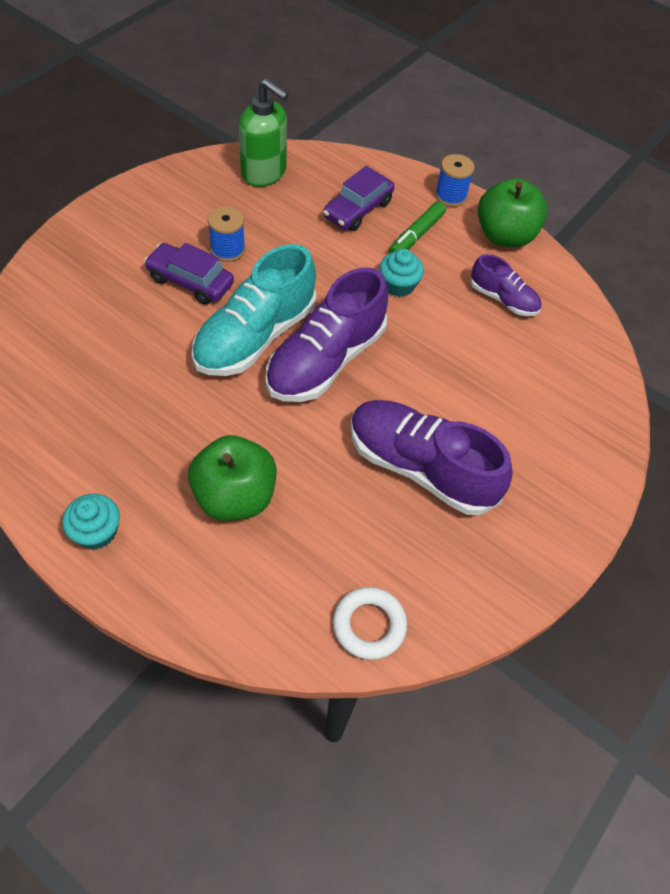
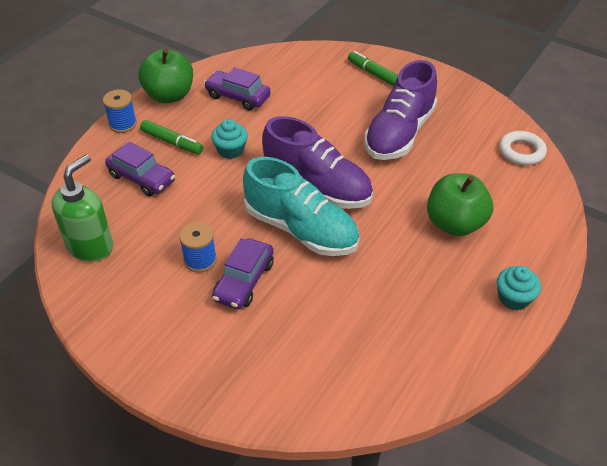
camera: 90 degrees left, 10 degrees down
(503, 299) = (238, 97): purple shoe -> purple car
(561, 461) = (374, 74): none -> green marker

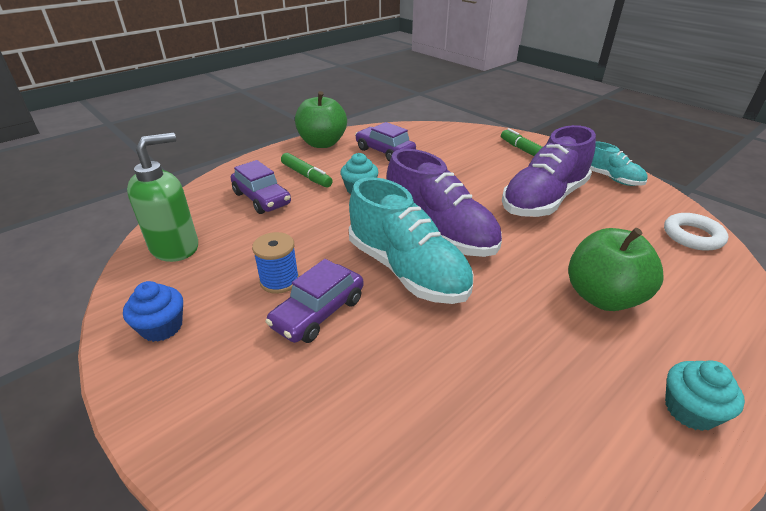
camera: 15 degrees right, 10 degrees down
(123, 124) = (269, 157): blue spool -> none
(125, 319) = (162, 327): none -> blue cupcake
(455, 97) = (611, 178): none -> turquoise shoe

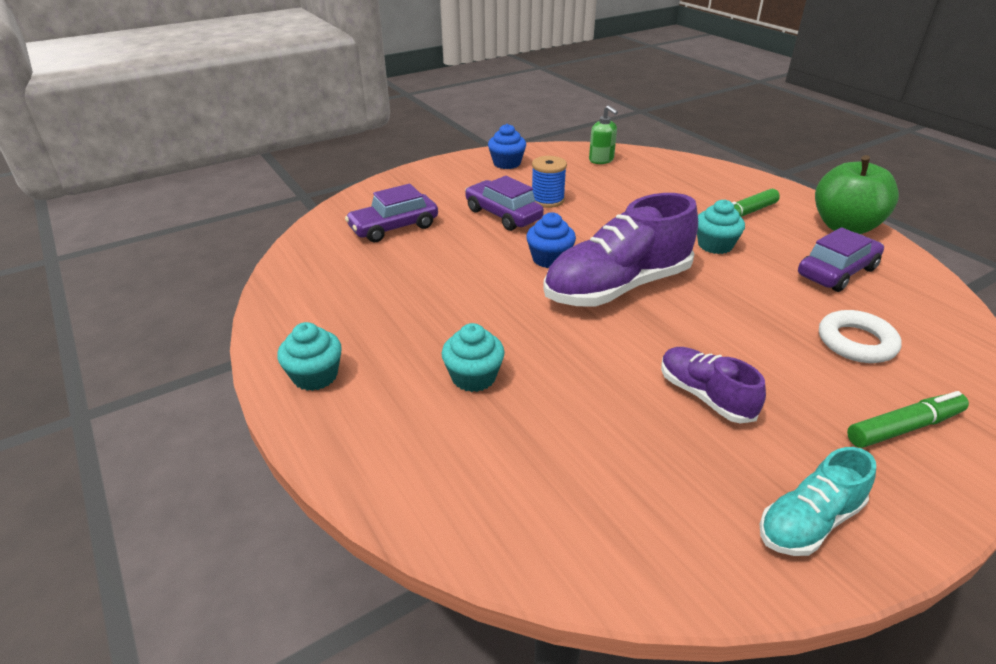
camera: 100 degrees right, 0 degrees up
(175, 247) = (601, 160): green soap dispenser -> green soap dispenser, size x0.57
(262, 199) = (685, 191): purple car -> purple car (394, 227)
(407, 270) = (549, 259): turquoise shoe -> blue cupcake
(543, 200) = (705, 396): purple shoe -> purple shoe, size x0.54
(602, 297) = (473, 377): green apple -> turquoise cupcake
(692, 236) = (590, 545): white ring -> white ring (856, 342)

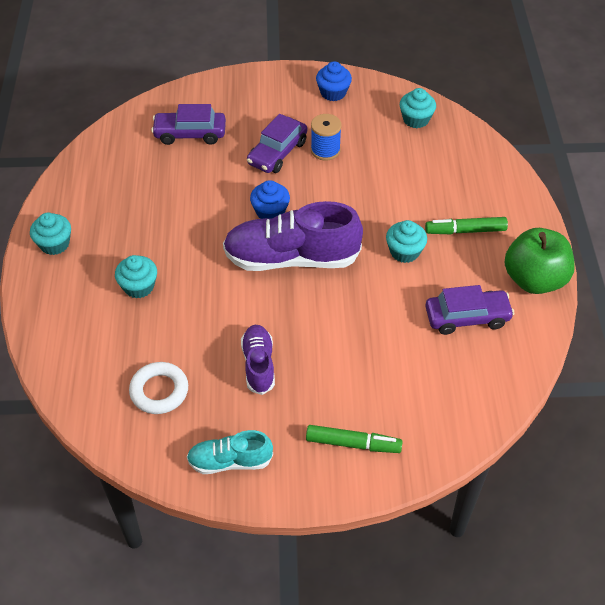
camera: 30 degrees right, 15 degrees up
(503, 215) = (277, 153): purple car -> purple car turned 135 degrees counterclockwise
(601, 160) = (416, 119): green soap dispenser -> turquoise cupcake
(856, 342) = (402, 377): white ring -> white ring (159, 391)

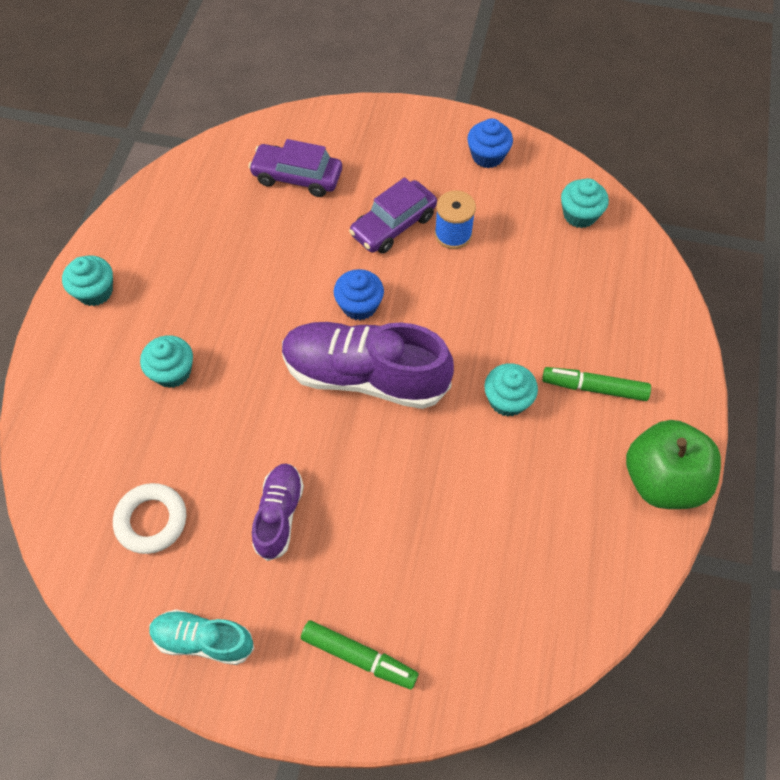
camera: 15 degrees right, 10 degrees up
(467, 317) = (558, 513): purple car -> none

